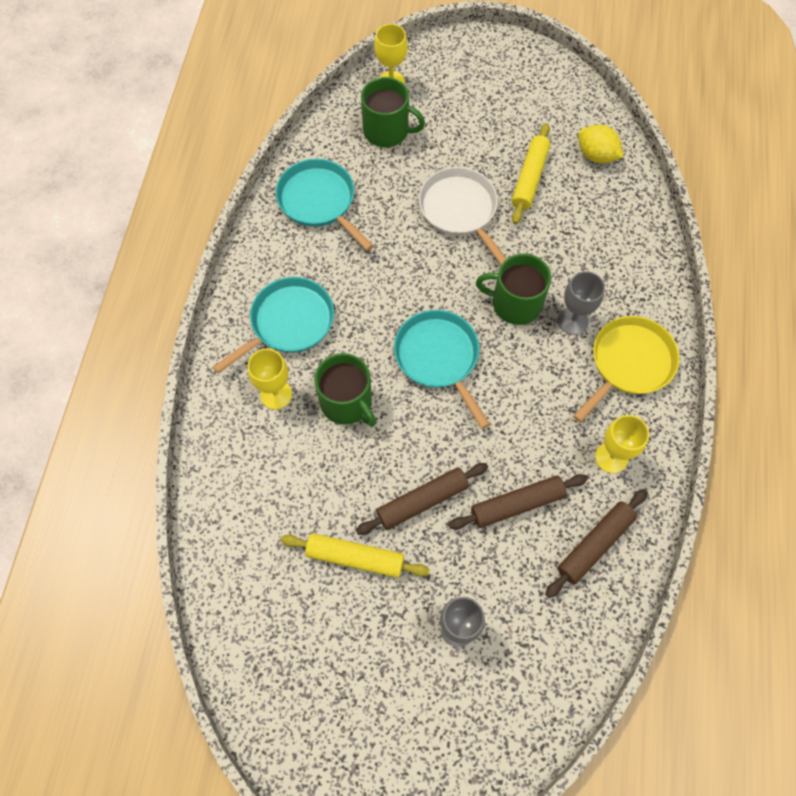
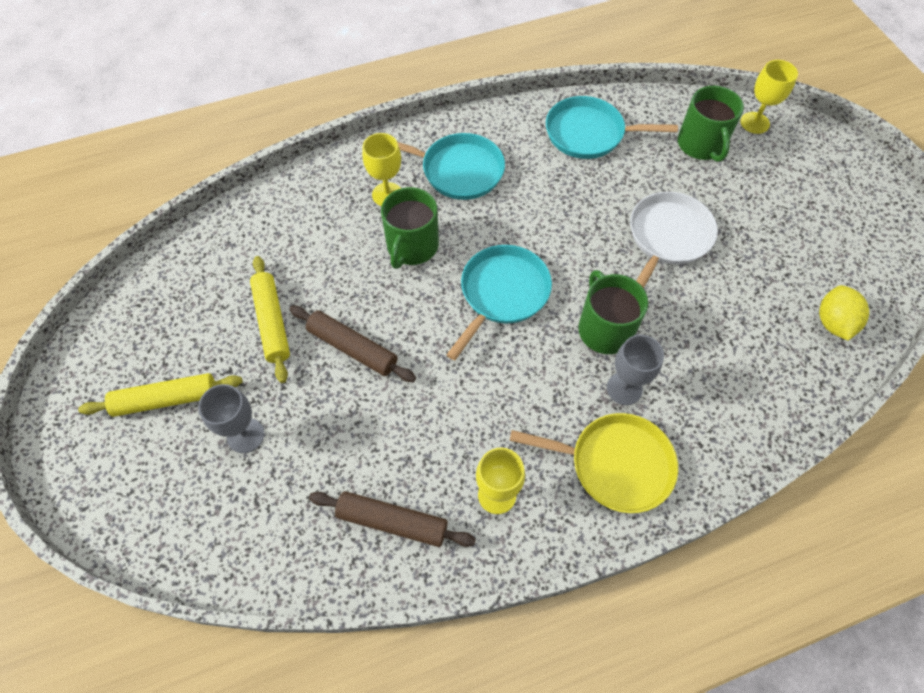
camera: 60 degrees right, 5 degrees down
(319, 201) = (588, 133): turquoise pan -> turquoise pan turned 105 degrees counterclockwise
(517, 504) = (394, 429): brown rolling pin -> none
(529, 178) = (752, 276): yellow rolling pin -> yellow rolling pin (166, 399)

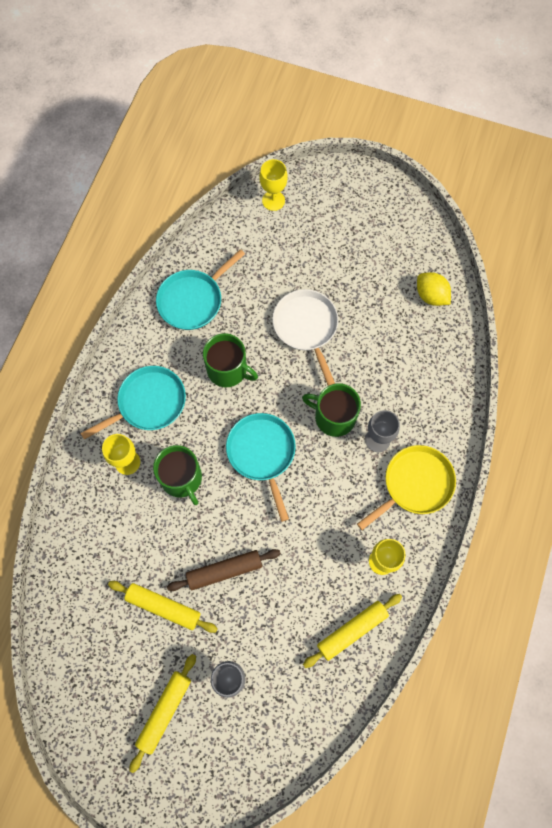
camera: 50 degrees left, 10 degrees up
(392, 522) = (352, 630): brown rolling pin -> yellow rolling pin
(701, 145) = (261, 245): green mug -> green mug (228, 370)

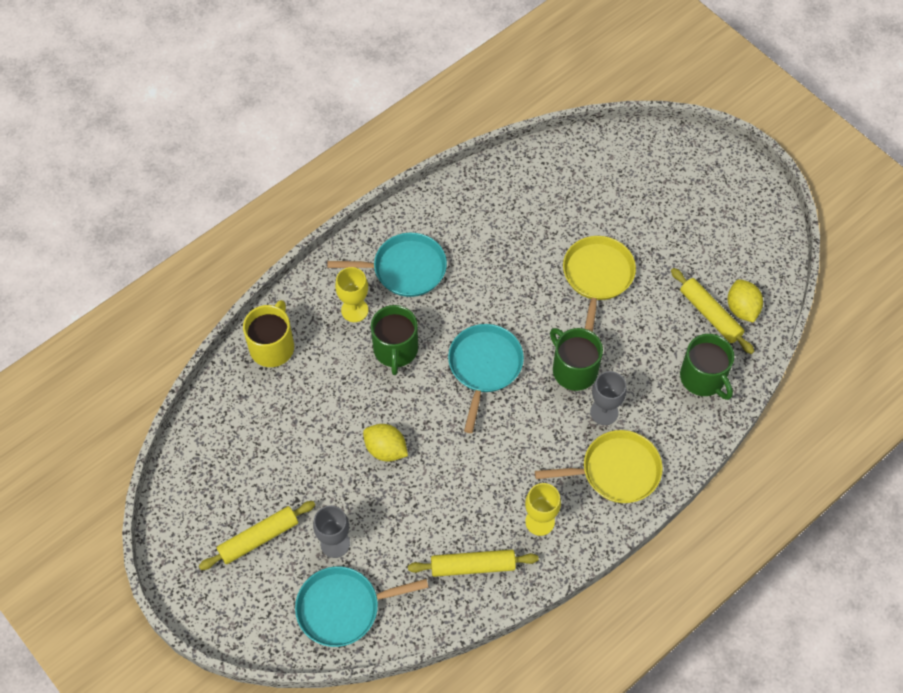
camera: 30 degrees right, 10 degrees down
(76, 533) = (272, 346): none -> yellow mug
(163, 607) = (311, 450): yellow rolling pin -> yellow rolling pin (710, 315)
(193, 300) = (502, 199): turquoise pan -> turquoise pan (343, 608)
(224, 570) = (386, 449): brown rolling pin -> yellow lemon
(228, 370) = (497, 277): green mug -> green mug (703, 378)
(273, 200) = (636, 147): yellow goblet -> none
(306, 327) = (597, 276): white pan -> yellow pan

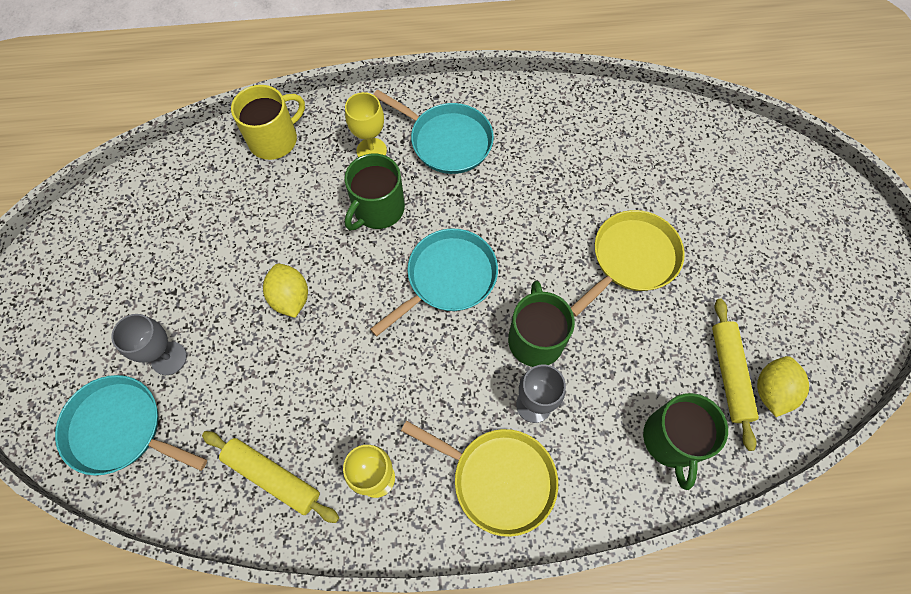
camera: 35 degrees right, 5 degrees up
(258, 538) = (111, 305): yellow rolling pin -> none

